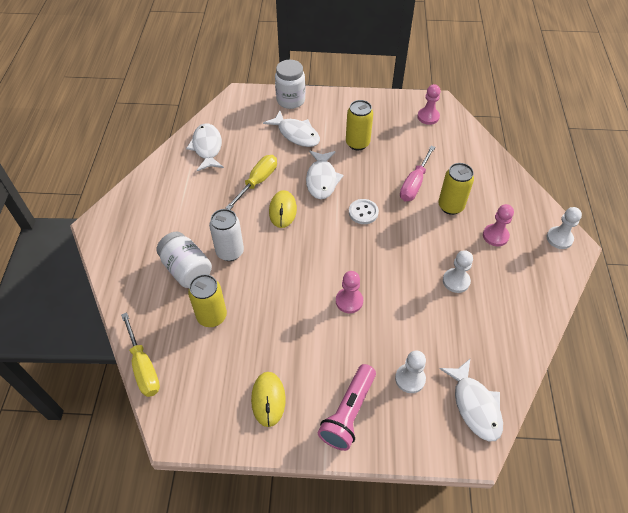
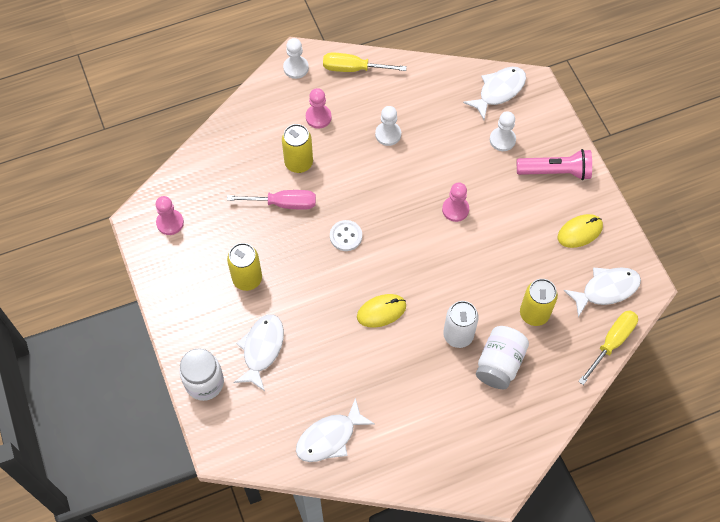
camera: 115 degrees left, 10 degrees up
(258, 181) = (354, 355): yellow screwdriver -> yellow screwdriver (353, 68)
(322, 179) = (320, 292): white fish -> white fish (606, 289)

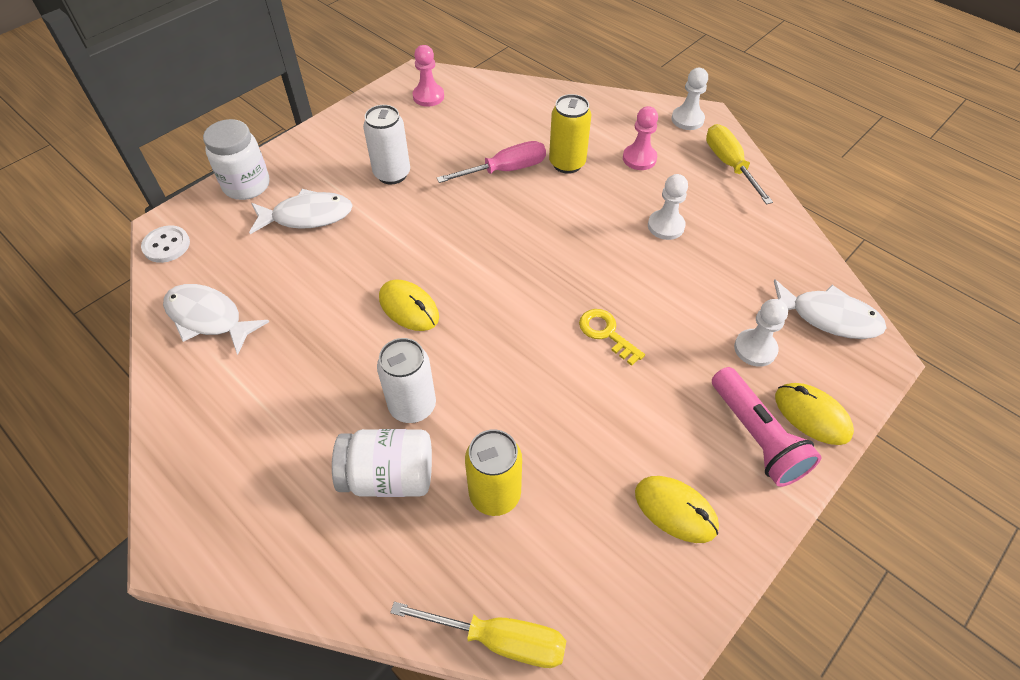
camera: 65 degrees right, 10 degrees down
(247, 279) = (392, 174): yellow can -> white can
(284, 203) = (506, 170): pink screwdriver -> pink screwdriver turned 90 degrees counterclockwise
(346, 236) = (496, 237): white button -> white button (166, 245)
(455, 209) = (606, 333): pink pawn -> yellow key
(555, 138) = (812, 415): none -> yellow mouse
(606, 289) = (595, 592): white fish -> none

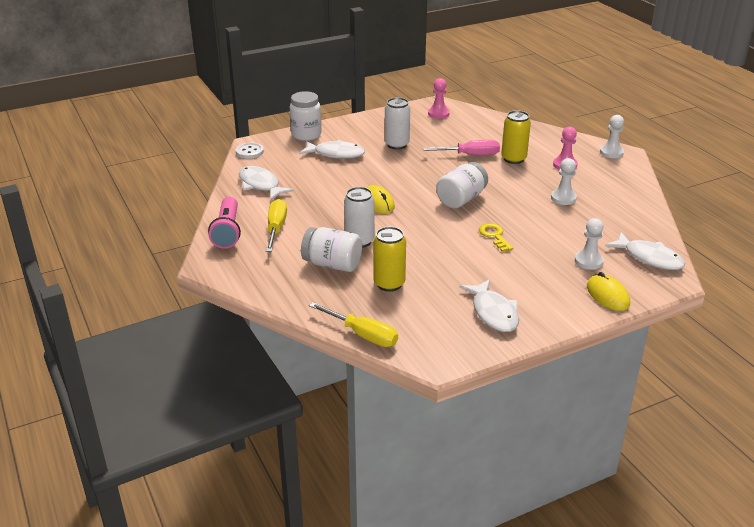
camera: 20 degrees right, 20 degrees down
(528, 267) = (461, 199): none -> white jar
(675, 510) = (493, 313): yellow mouse -> white fish
(729, 164) = (627, 178): yellow screwdriver -> yellow screwdriver (276, 228)
(756, 437) = (564, 296): pink flashlight -> pink flashlight (227, 231)

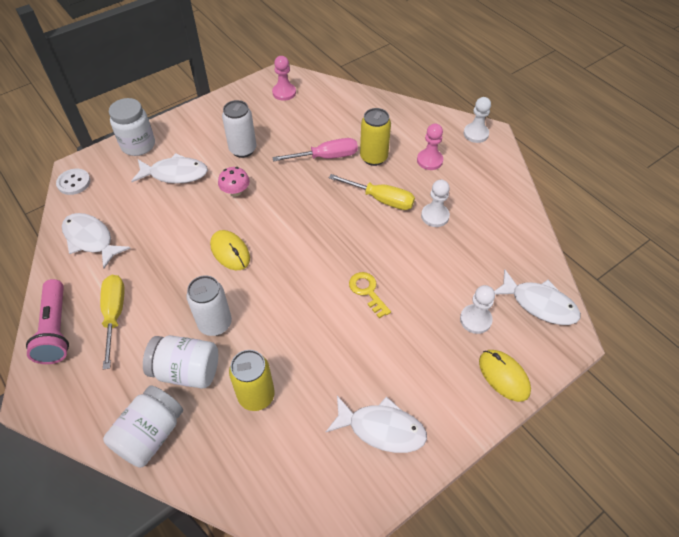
camera: 10 degrees left, 20 degrees up
(363, 335) = (234, 497): yellow screwdriver -> yellow screwdriver (381, 199)
(387, 168) = (235, 191): none -> pink mushroom
(461, 199) = (324, 233): white jar -> white jar (150, 434)
(493, 313) = (381, 428): white fish -> white fish turned 45 degrees counterclockwise

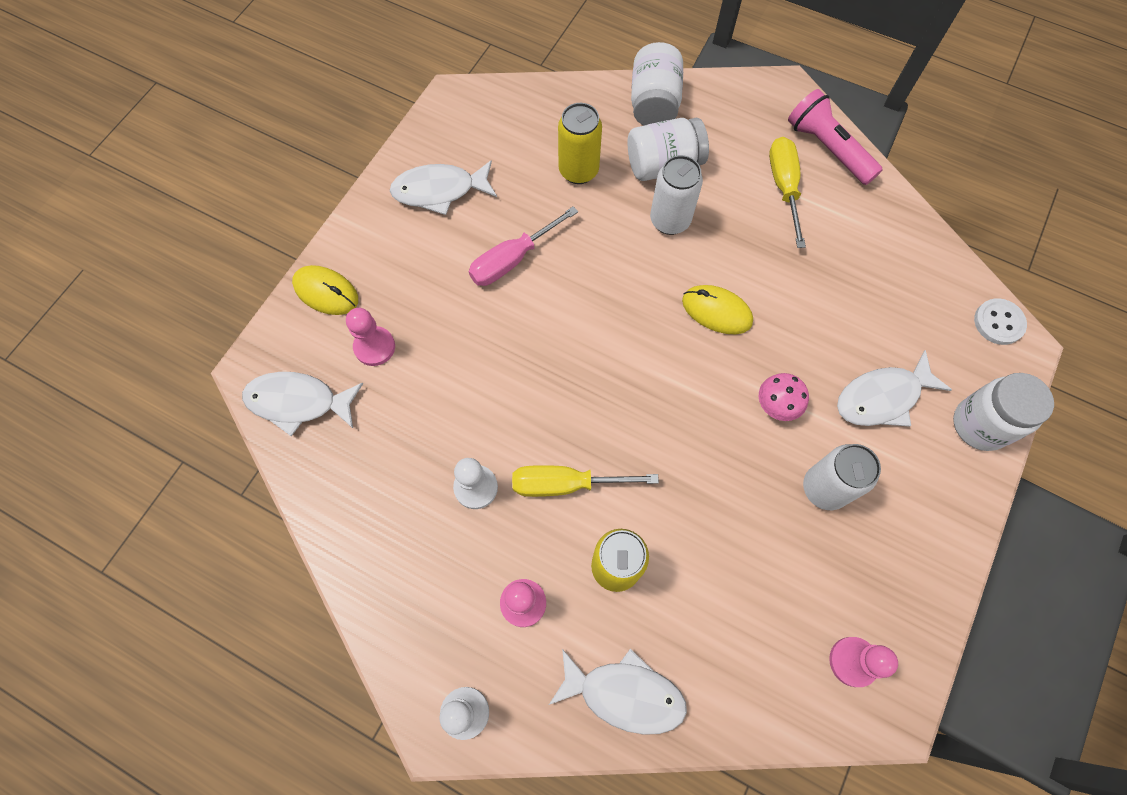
camera: 155 degrees right, 15 degrees up
(91, 239) = (894, 255): white fish -> white fish (624, 693)
(114, 314) = (783, 186): yellow screwdriver -> yellow screwdriver turned 150 degrees counterclockwise
(327, 157) = (689, 533): pink screwdriver -> pink screwdriver (511, 260)
(367, 291) = (519, 329): yellow key -> none
(475, 320) = (374, 347): white pawn -> pink pawn

